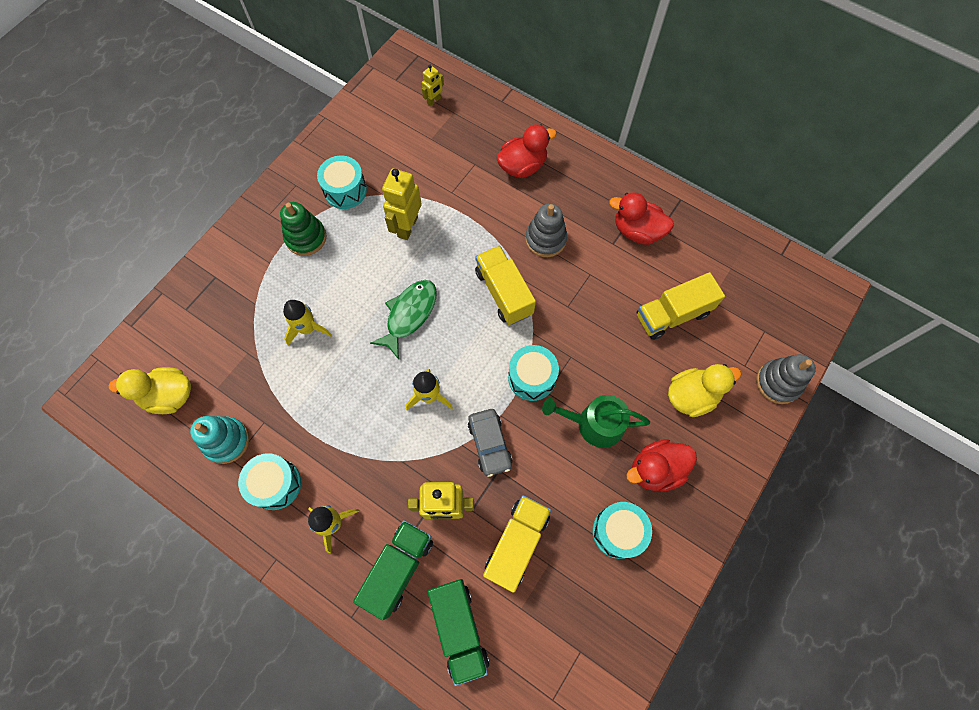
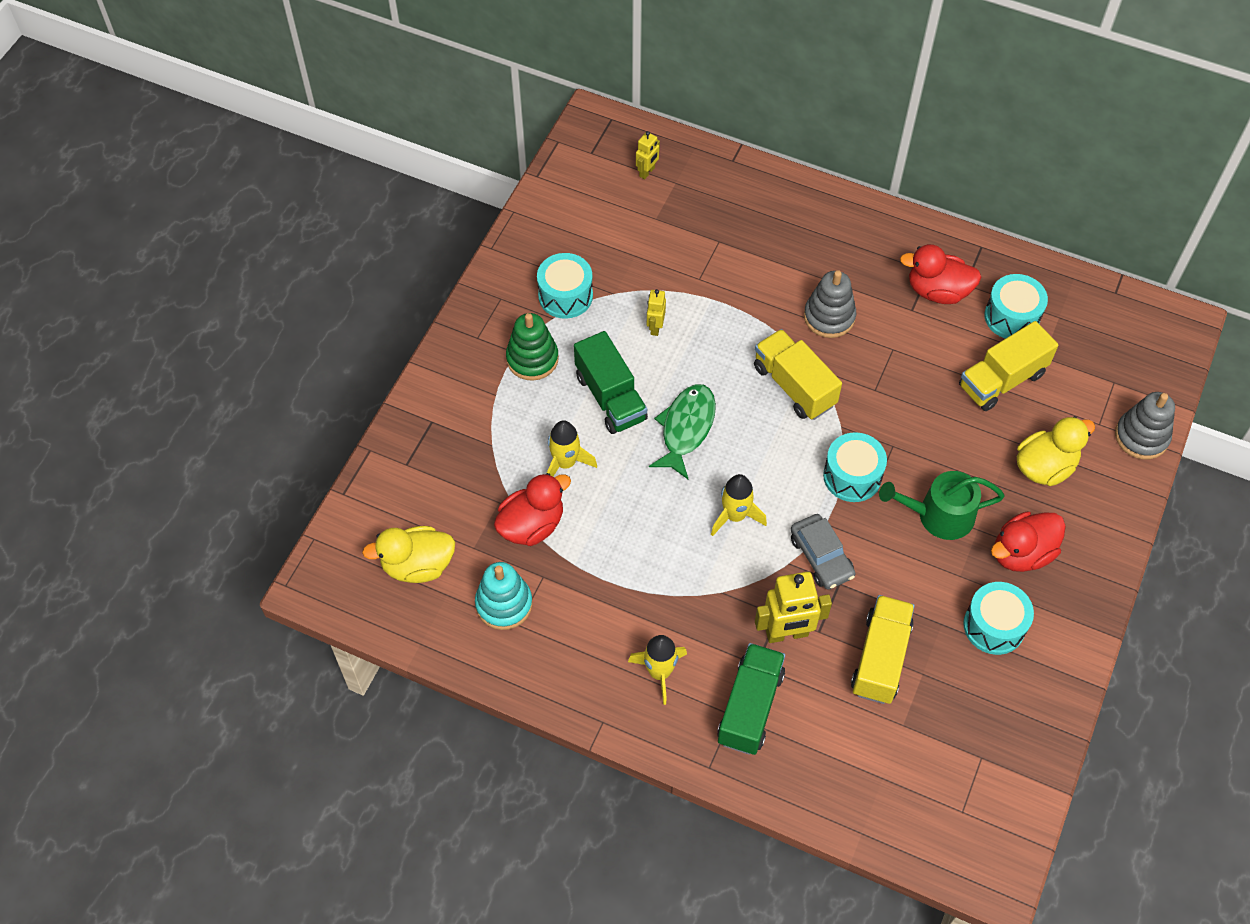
camera: 10 degrees left, 10 degrees down
(275, 484) = (578, 641): turquoise drum -> turquoise drum (1012, 317)
(407, 227) = (655, 327): yellow robot -> yellow robot, size x0.54
(459, 628) = (837, 757): green truck -> green truck (610, 397)
(522, 166) = (779, 235): red duck -> red duck (532, 525)

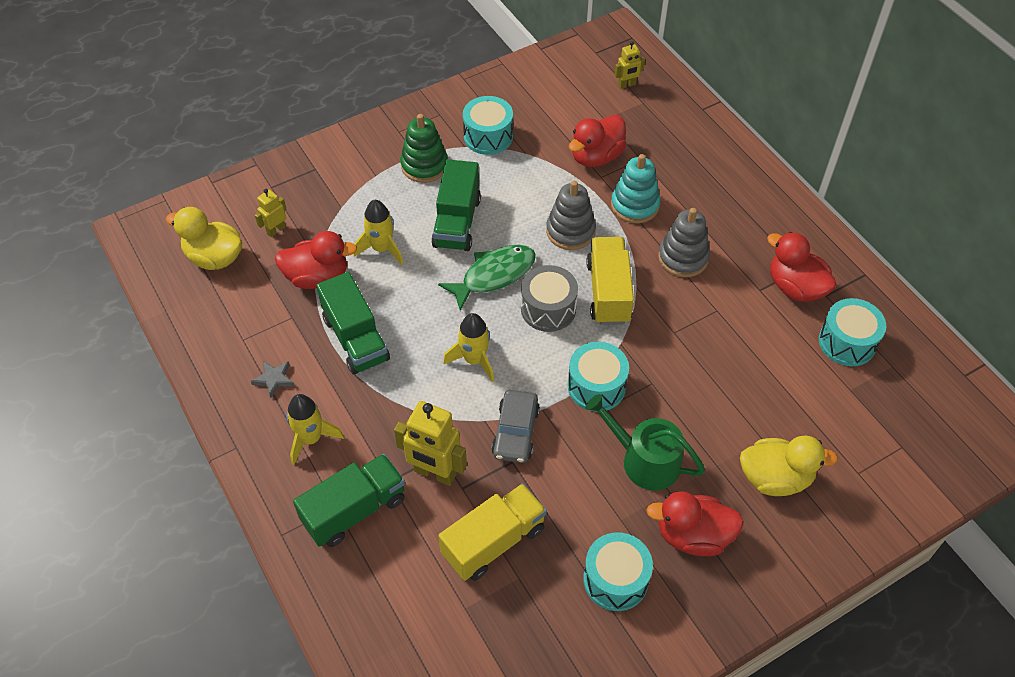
camera: 35 degrees right, 5 degrees down
(504, 604) = (247, 319): turquoise stacking toy -> turquoise stacking toy (635, 205)
(579, 642) = (274, 379): none -> grey star
(618, 560) = (356, 339): none -> green truck
(655, 327) = (535, 192): yellow robot -> yellow robot (276, 230)
(679, 261) = (596, 157): none -> red duck
(757, 431) = (548, 309): none -> grey drum
(1002, 380) = (795, 386): yellow truck -> none
(1141, 436) = (891, 507): grey stacking toy -> grey stacking toy (570, 231)

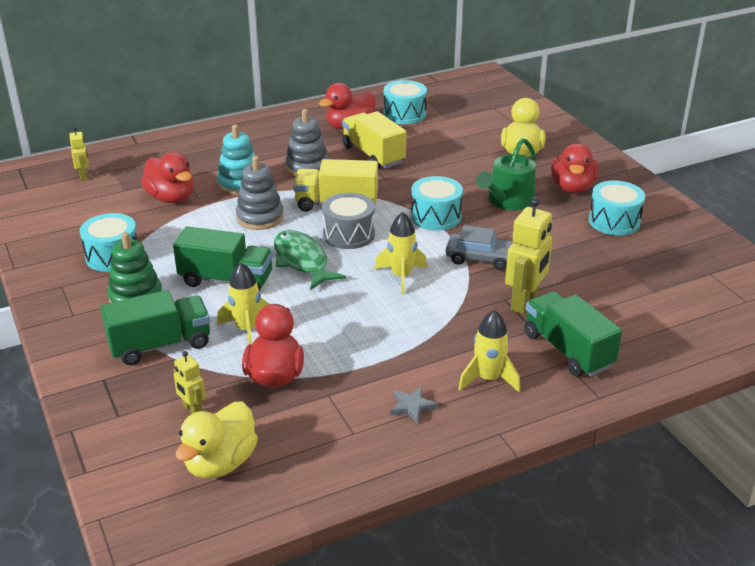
camera: 85 degrees left, 20 degrees down
(356, 339) = (365, 348): green truck -> green truck (160, 345)
(493, 542) = (590, 274): yellow truck -> yellow truck (373, 155)

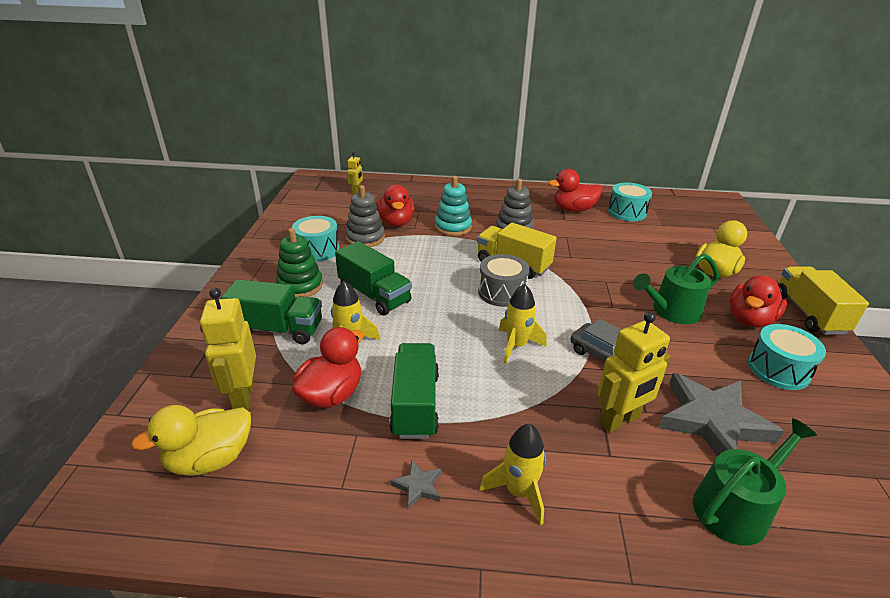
camera: 30 degrees right, 0 degrees up
(192, 410) = (242, 396): yellow robot -> yellow robot, size x1.85
(260, 217) = (444, 256): grey stacking toy -> grey stacking toy (365, 238)
(302, 261) = (445, 301): green fish -> none
(373, 155) = (575, 236): yellow truck -> yellow truck (808, 314)
(436, 217) = (590, 303): turquoise drum -> none
(568, 350) = (632, 499): green truck -> green truck (415, 404)
(590, 277) = (712, 421): none -> grey star
(636, 327) = (736, 507): none -> green watering can

